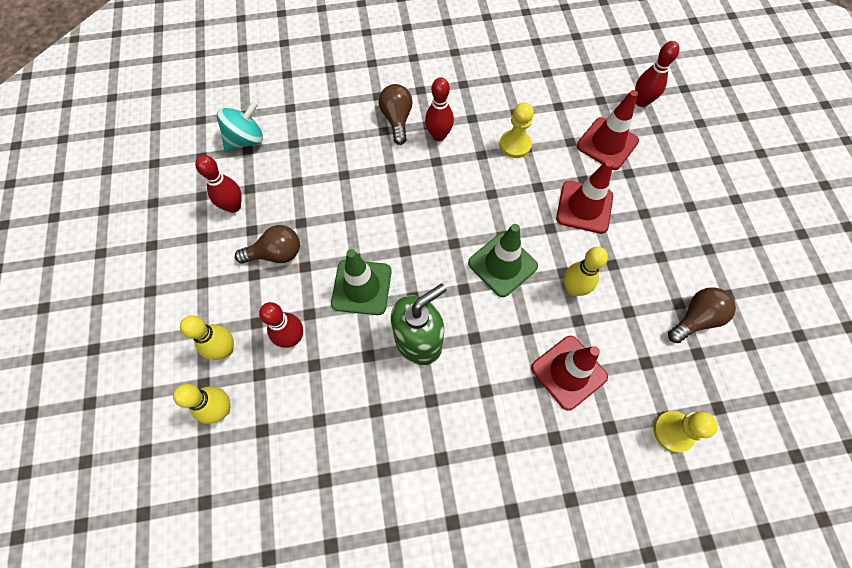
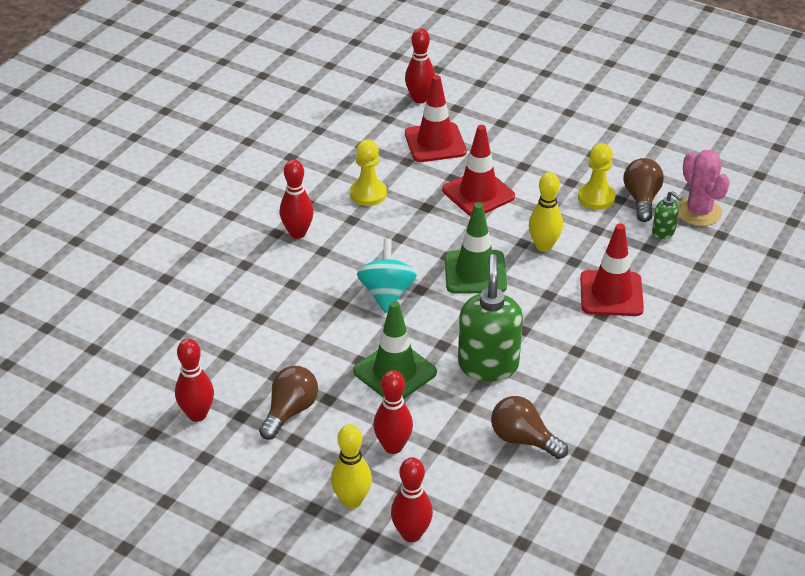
camera: 50 degrees left, 25 degrees down
(221, 409) = (411, 534): yellow bowling pin -> red bowling pin
(246, 139) = (127, 364): turquoise spinning top -> turquoise spinning top (387, 294)
(397, 120) = (244, 249): brown light bulb -> brown light bulb (523, 439)
(673, 431) = (715, 269): yellow pawn -> yellow pawn (596, 198)
(675, 361) = (663, 232): none -> green soap dispenser
(726, 372) = (699, 212): none -> pink cactus

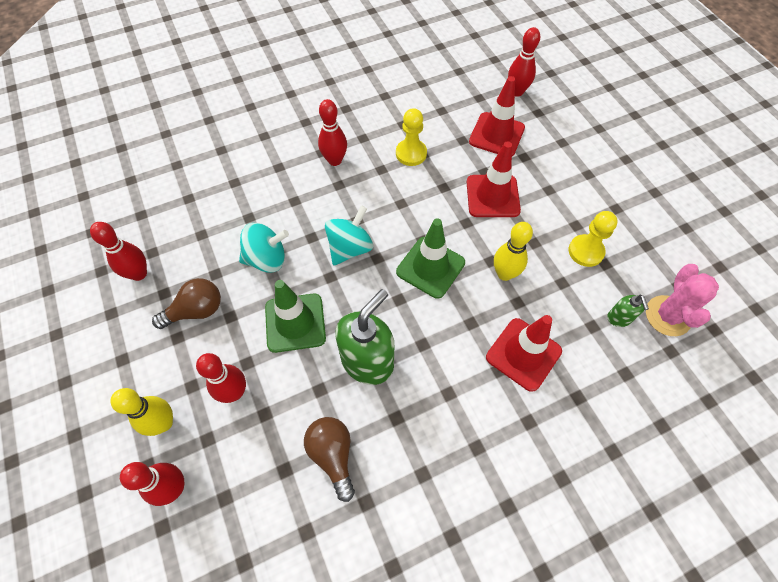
camera: 35 degrees right, 20 degrees up
(315, 340) = (267, 259): none -> turquoise spinning top
(641, 199) = (625, 274): brown light bulb -> none

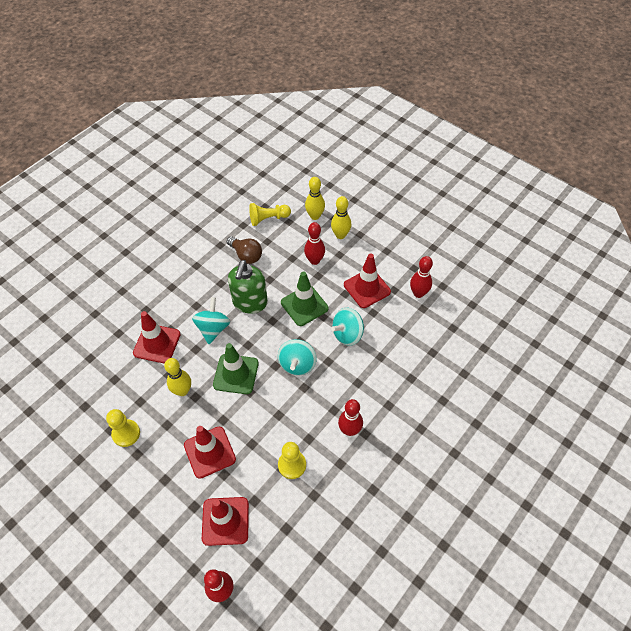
camera: 155 degrees right, 5 degrees down
(174, 487) = (315, 216): red bowling pin -> yellow bowling pin
(196, 311) = (367, 288): brown light bulb -> red traffic cone
(255, 524) = (268, 219): none -> yellow pawn
(436, 343) = (213, 328): none -> turquoise spinning top
(619, 318) = (96, 392): green soap dispenser -> none
(668, 316) = (62, 407): pink cactus -> none

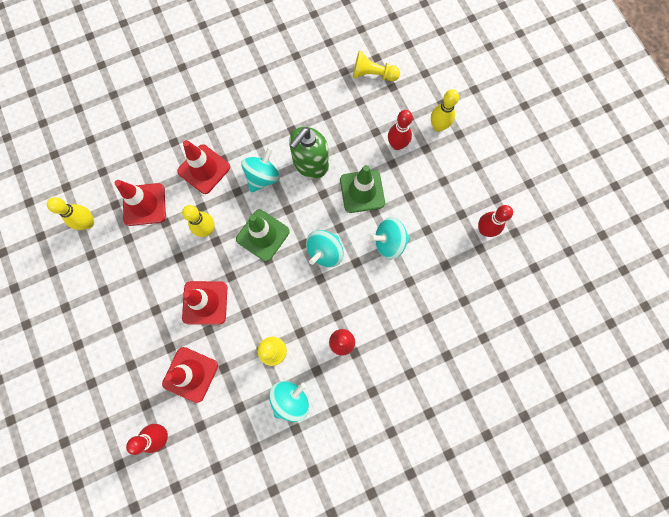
camera: 25 degrees right, 20 degrees up
(126, 433) = (140, 249): yellow pawn -> none
(246, 255) = (331, 108): brown light bulb -> none
(315, 216) = (422, 92): yellow bowling pin -> yellow bowling pin (88, 223)
(329, 499) = (290, 399): none -> turquoise spinning top
(367, 288) = (434, 200): red traffic cone -> red traffic cone (144, 204)

